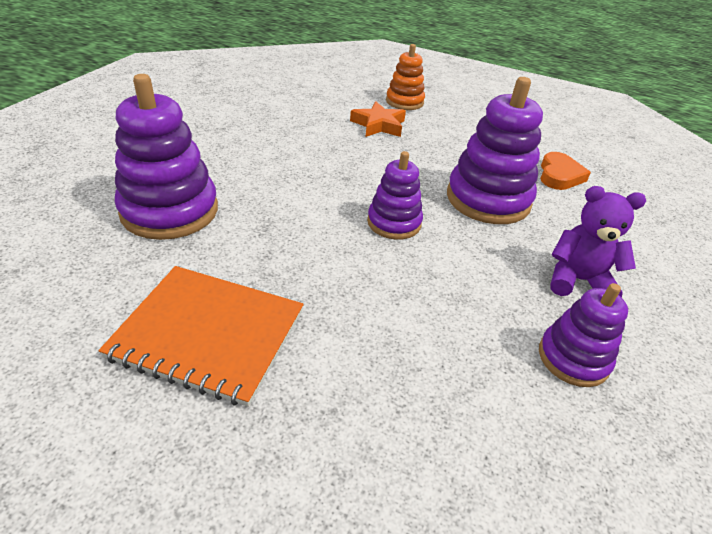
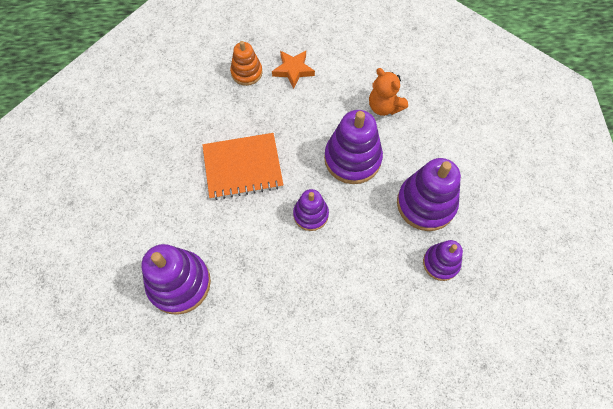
camera: 25 degrees left, 25 degrees up
(208, 334) = (269, 354): orange notebook -> orange notebook (243, 167)
(378, 125) = (245, 115): orange star -> orange star (293, 70)
(559, 175) = (384, 106): orange heart -> orange teddy bear
(578, 280) = (426, 204): purple teddy bear -> purple stacking toy

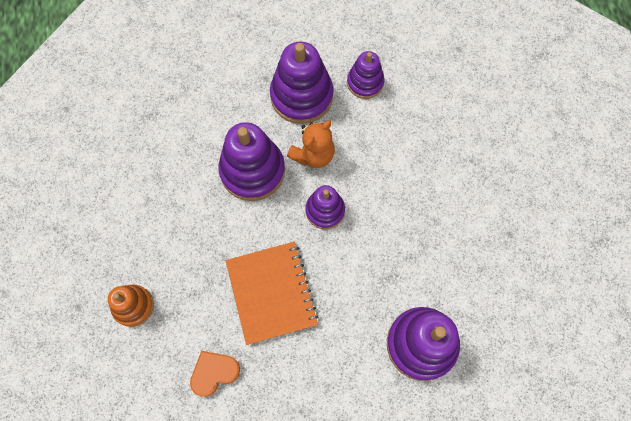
camera: 95 degrees left, 5 degrees up
(187, 124) = (214, 373): none -> orange heart
(293, 70) = (129, 247): orange star -> none
(384, 106) = (181, 139): orange teddy bear -> orange teddy bear (313, 154)

